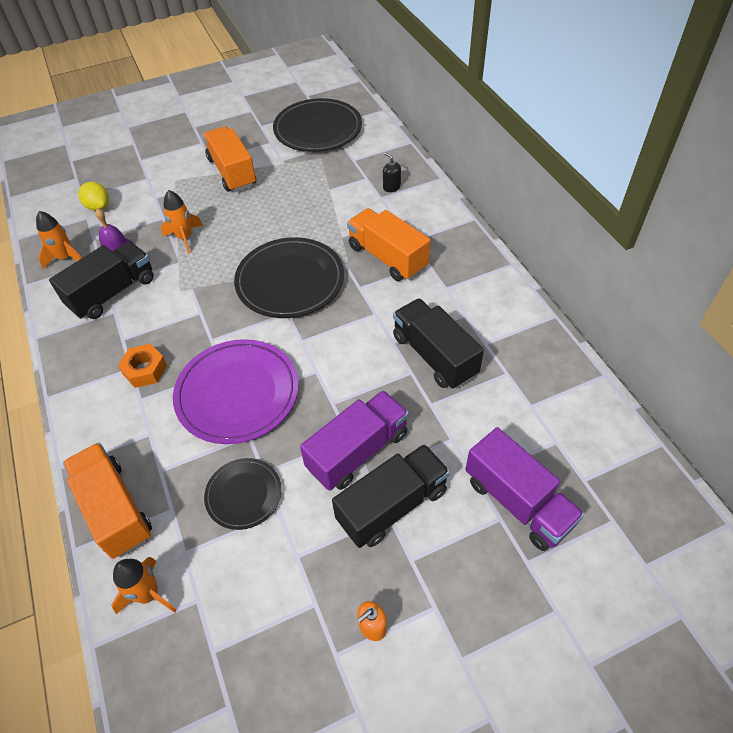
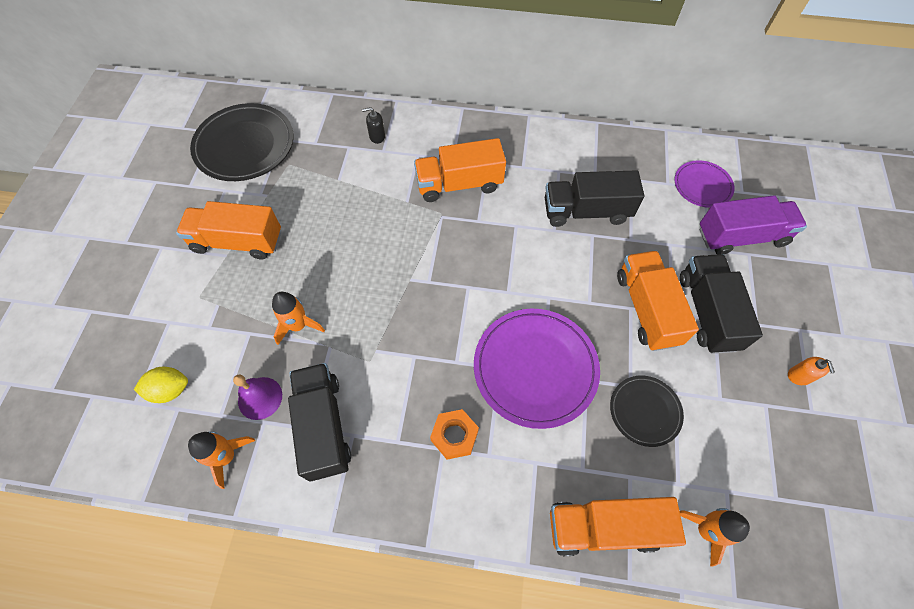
camera: 60 degrees left, 10 degrees up
(290, 281) = (431, 266): black plate -> none
(357, 451) = (647, 309): purple truck -> orange truck
(556, 438) = (702, 186): none -> purple plate

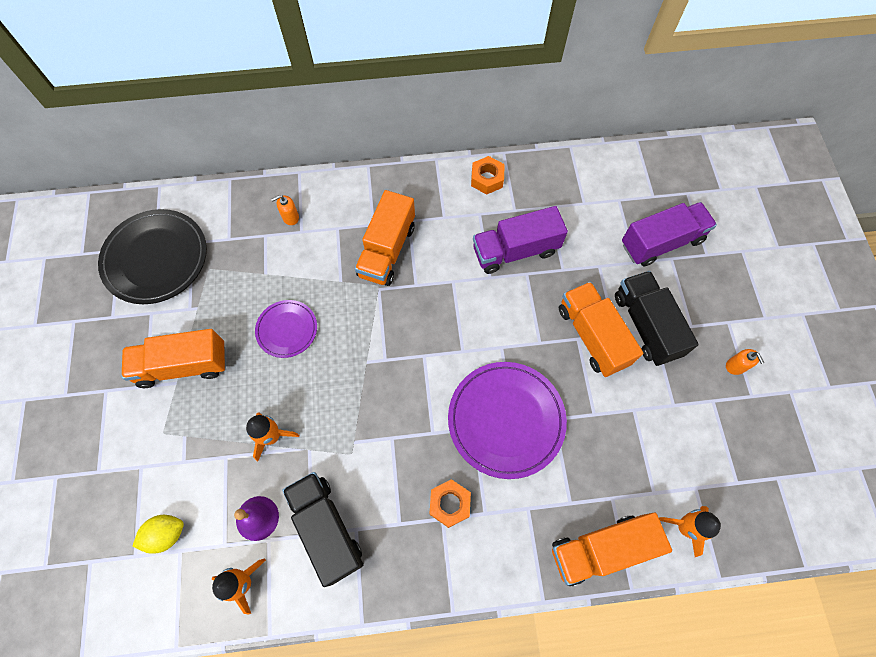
camera: 15 degrees left, 5 degrees up
(377, 136) = (290, 217): black soap dispenser -> orange soap dispenser
(459, 184) = (387, 250): orange truck -> orange truck turned 45 degrees counterclockwise
(574, 142) = (487, 179): none -> orange nut
(586, 211) = (515, 251): black truck -> purple truck
(645, 411) = (611, 434): black plate -> none
(702, 186) = (616, 198): purple plate -> purple plate (287, 330)

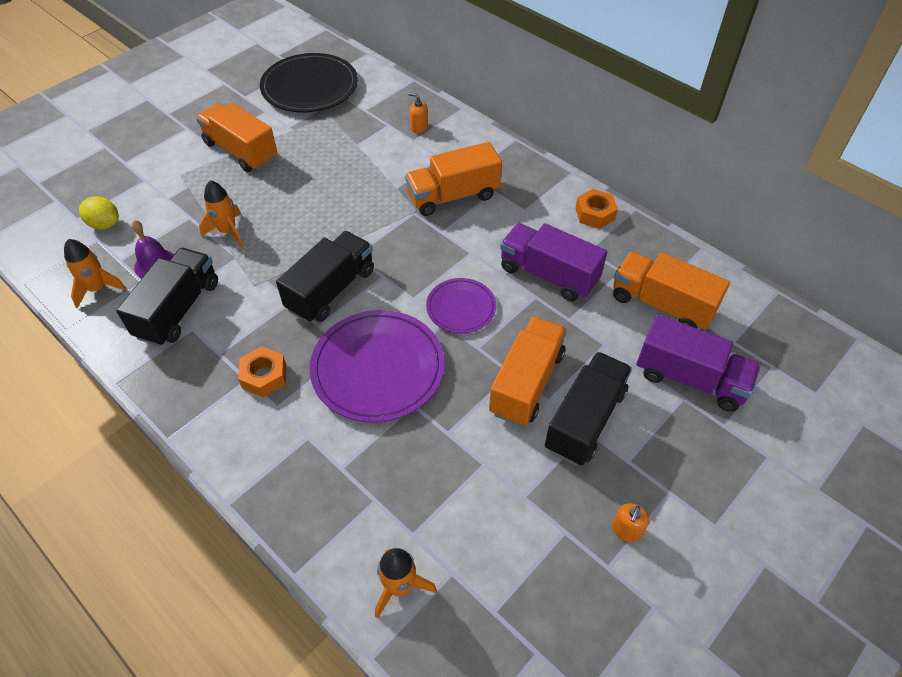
camera: 50 degrees right, 15 degrees down
(287, 330) = (323, 184): purple plate -> purple plate (461, 308)
(405, 401) = (331, 290): none -> black truck
(601, 549) = (315, 522): orange truck -> orange truck (661, 304)

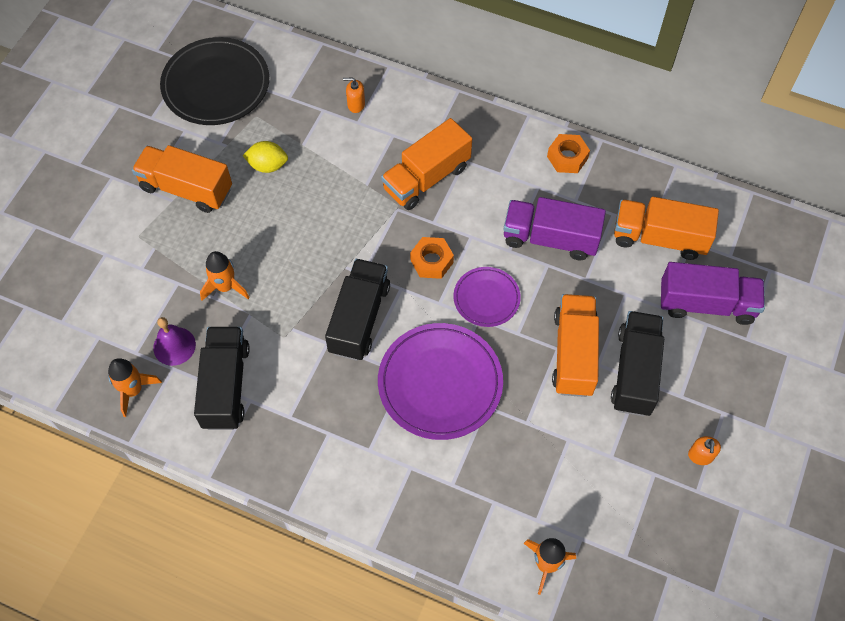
camera: 20 degrees left, 10 degrees up
(104, 224) = (95, 318): yellow lemon -> yellow lemon (268, 165)
(264, 376) = (343, 425): orange nut -> orange nut (431, 261)

